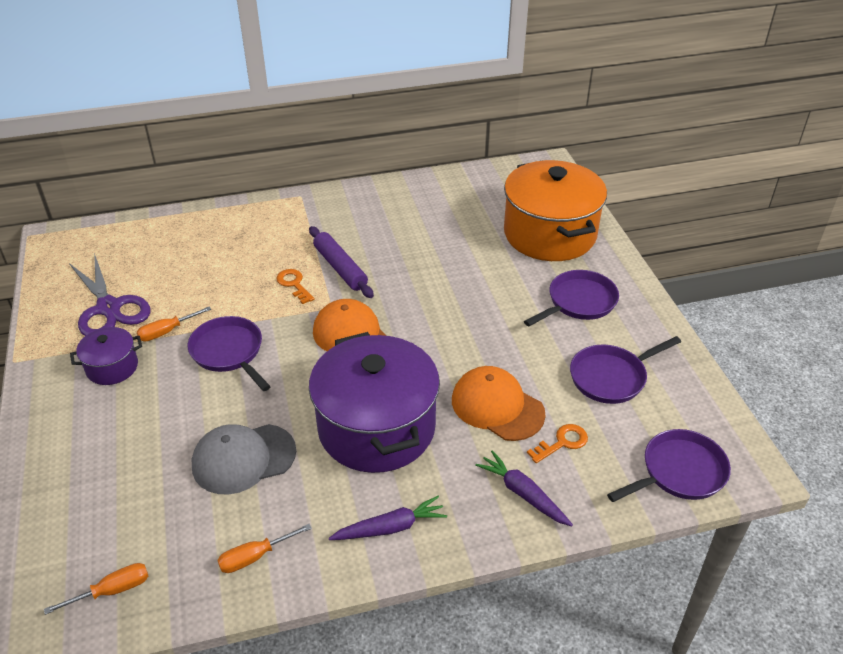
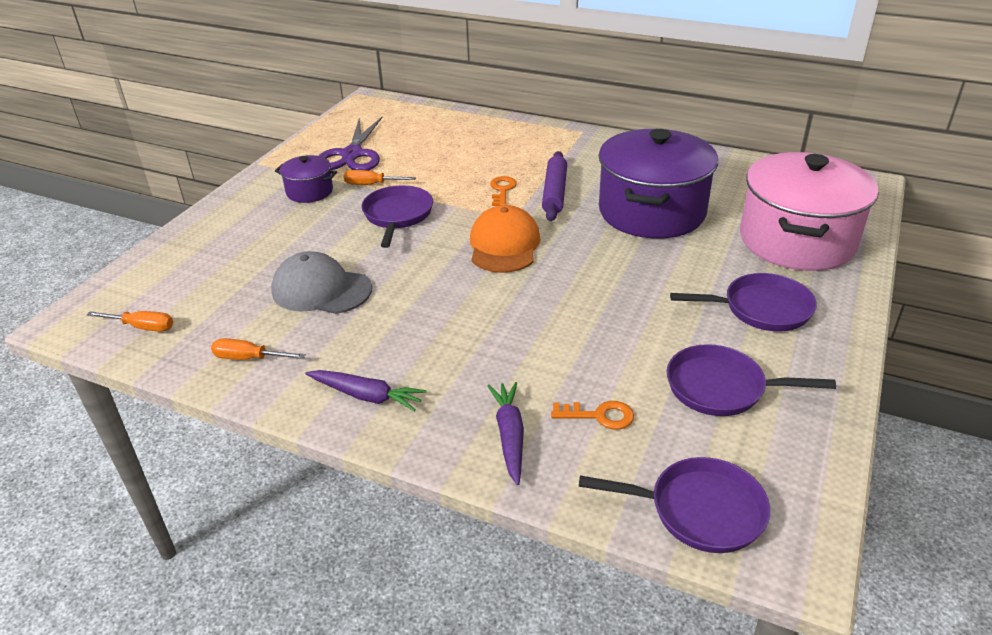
camera: 40 degrees right, 5 degrees down
(376, 428) = (444, 319): purple pot -> purple pot (652, 212)
(497, 407) = (570, 355): orange cap -> none
(549, 234) = (797, 241): orange pot -> pink pot

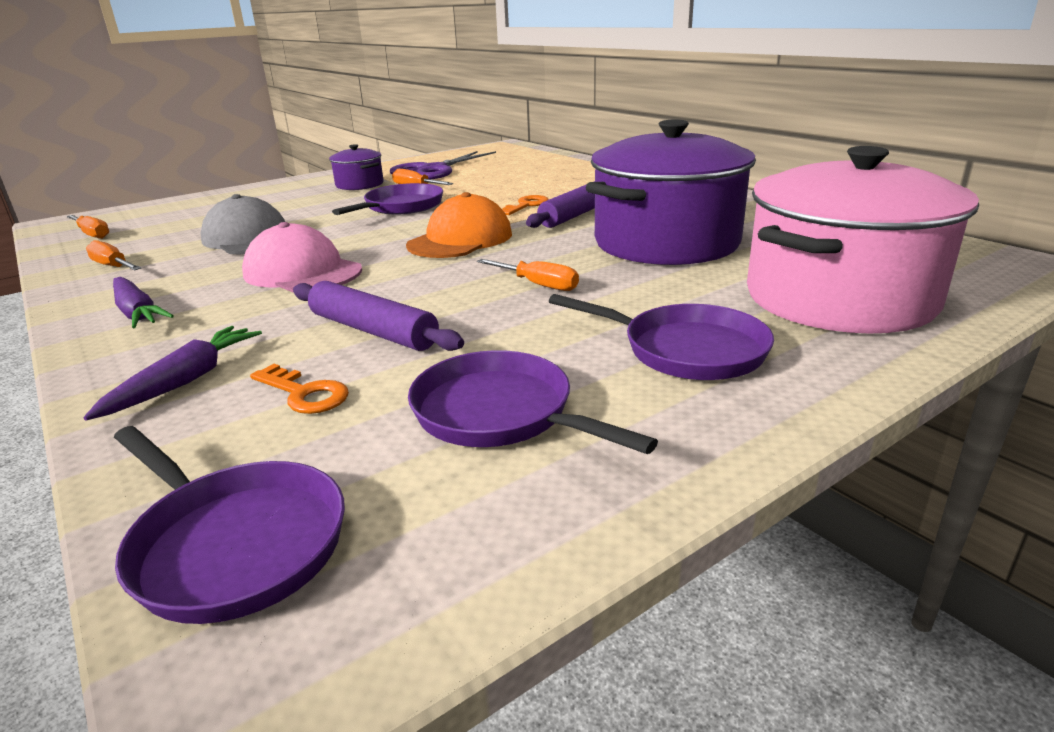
camera: 30 degrees right, 10 degrees down
(432, 315) = (302, 272): none -> pink cap
(568, 353) = (373, 330): none -> purple rolling pin
(618, 278) = (537, 285): none -> orange screwdriver

